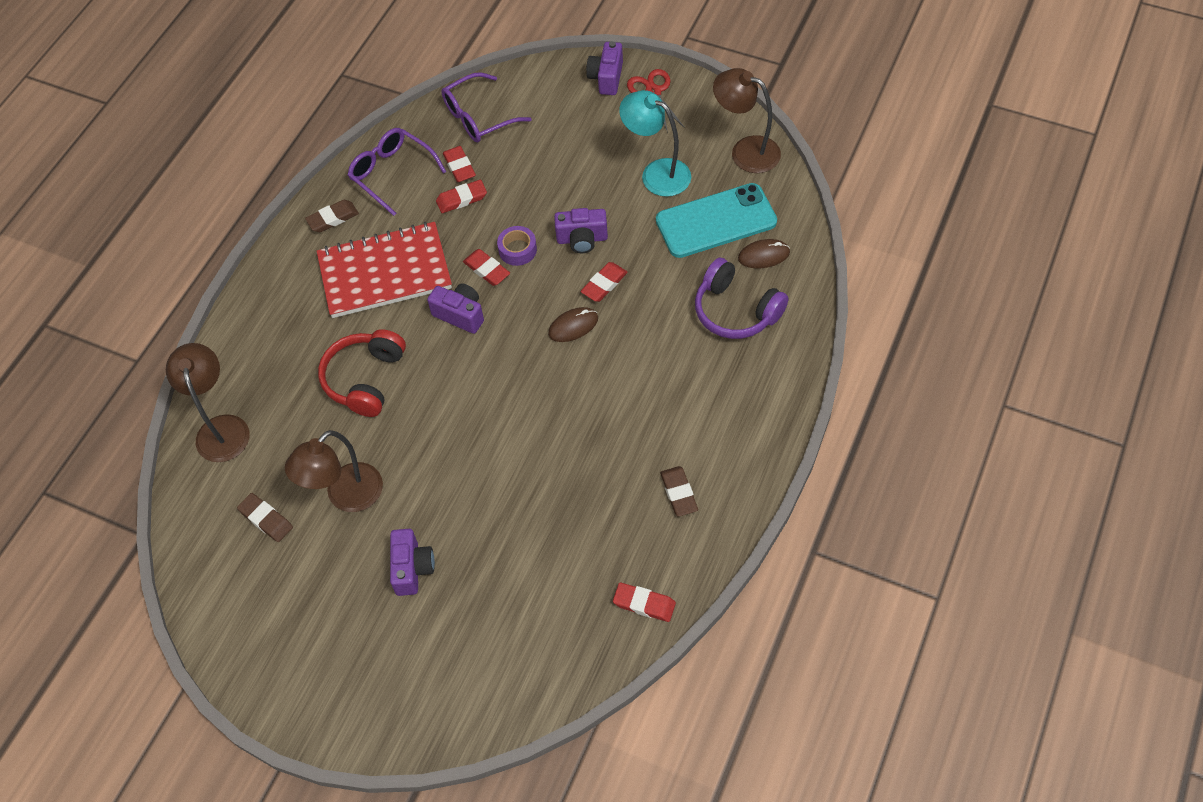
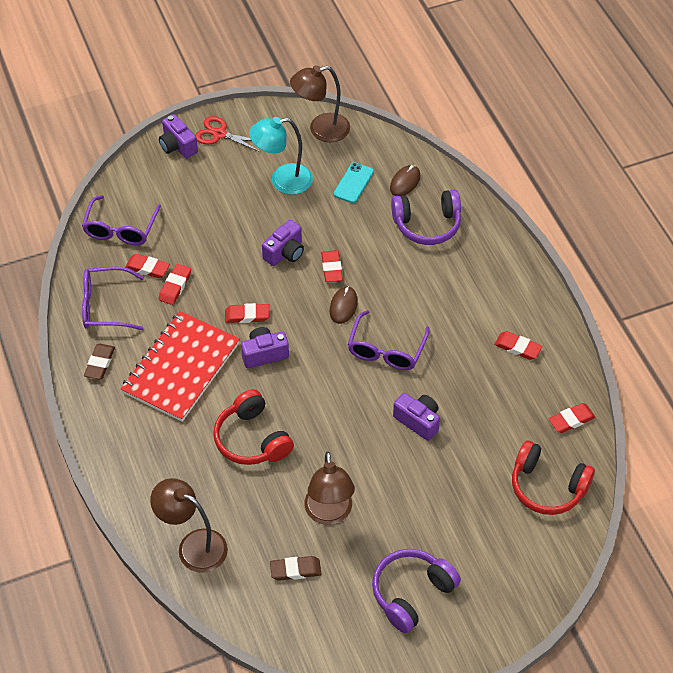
camera: 50 degrees left, 5 degrees down
(325, 627) = (412, 593): none -> purple headphones
(412, 568) = (421, 516): purple camera -> purple camera (418, 421)
(517, 250) = (252, 289): purple tape -> none
(547, 644) = (547, 486): none -> red headphones
(561, 396) = (386, 350): none -> purple glasses
(679, 493) = (517, 347): brown eraser -> red eraser
(716, 221) = (353, 183): turquoise phone -> turquoise phone, size x0.52

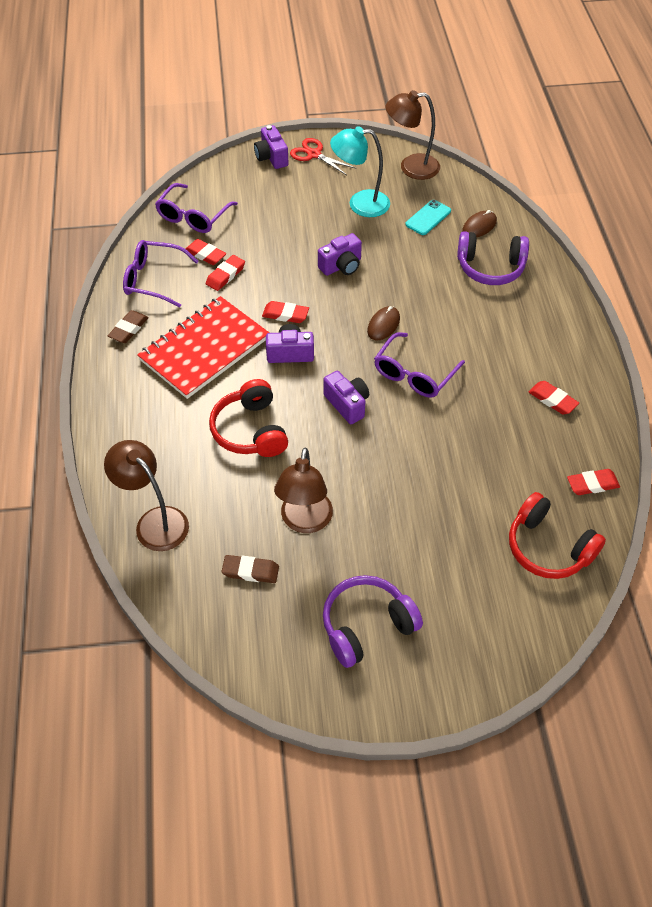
camera: 15 degrees right, 0 degrees up
(332, 268) = (383, 288): red eraser -> none
(418, 421) = (426, 450): purple camera -> purple camera (347, 404)

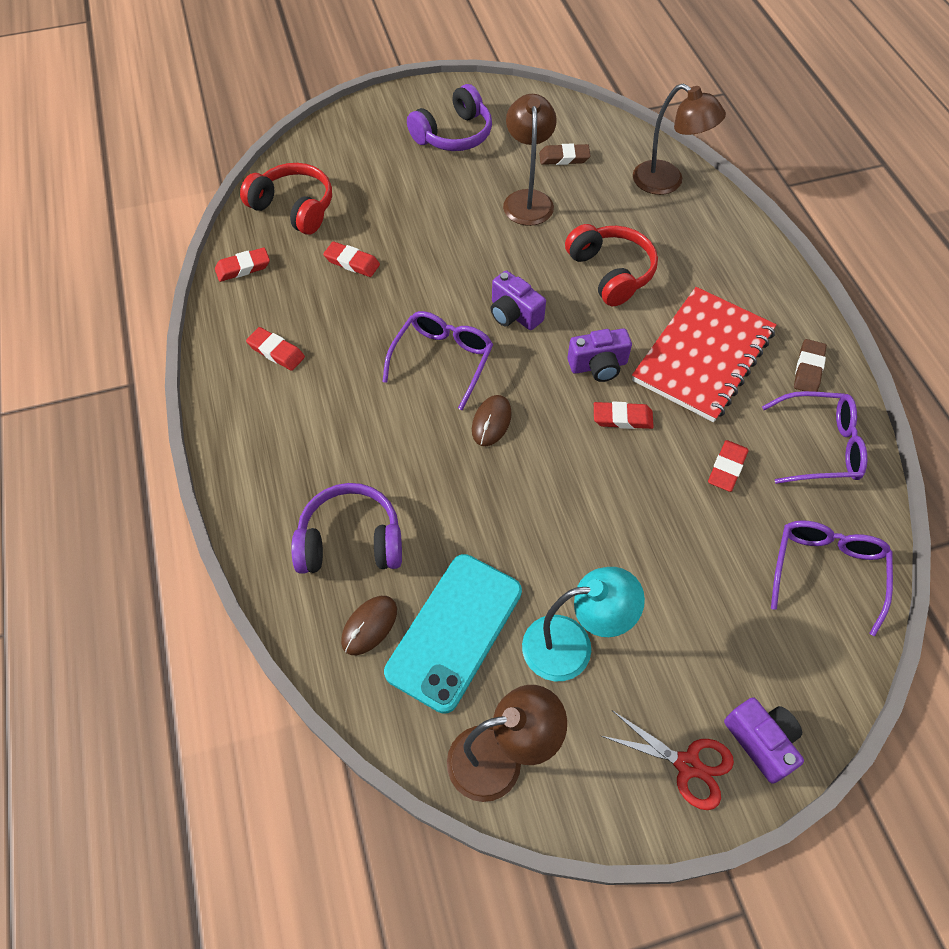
camera: 170 degrees right, 5 degrees up
(205, 254) = (771, 500): red eraser -> red eraser (352, 262)
(341, 266) = (570, 509): purple camera -> none
(428, 218) = (454, 631): turquoise phone -> turquoise phone, size x1.91

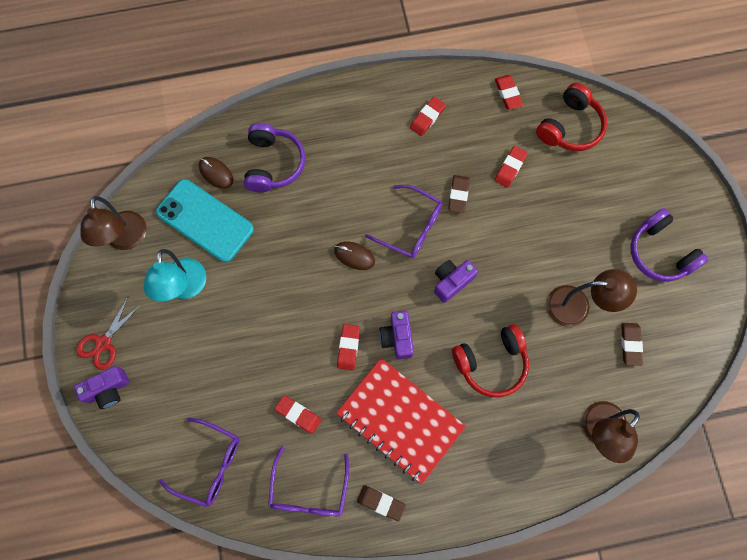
camera: 95 degrees right, 15 degrees up
(392, 312) = (458, 195): none -> brown eraser

